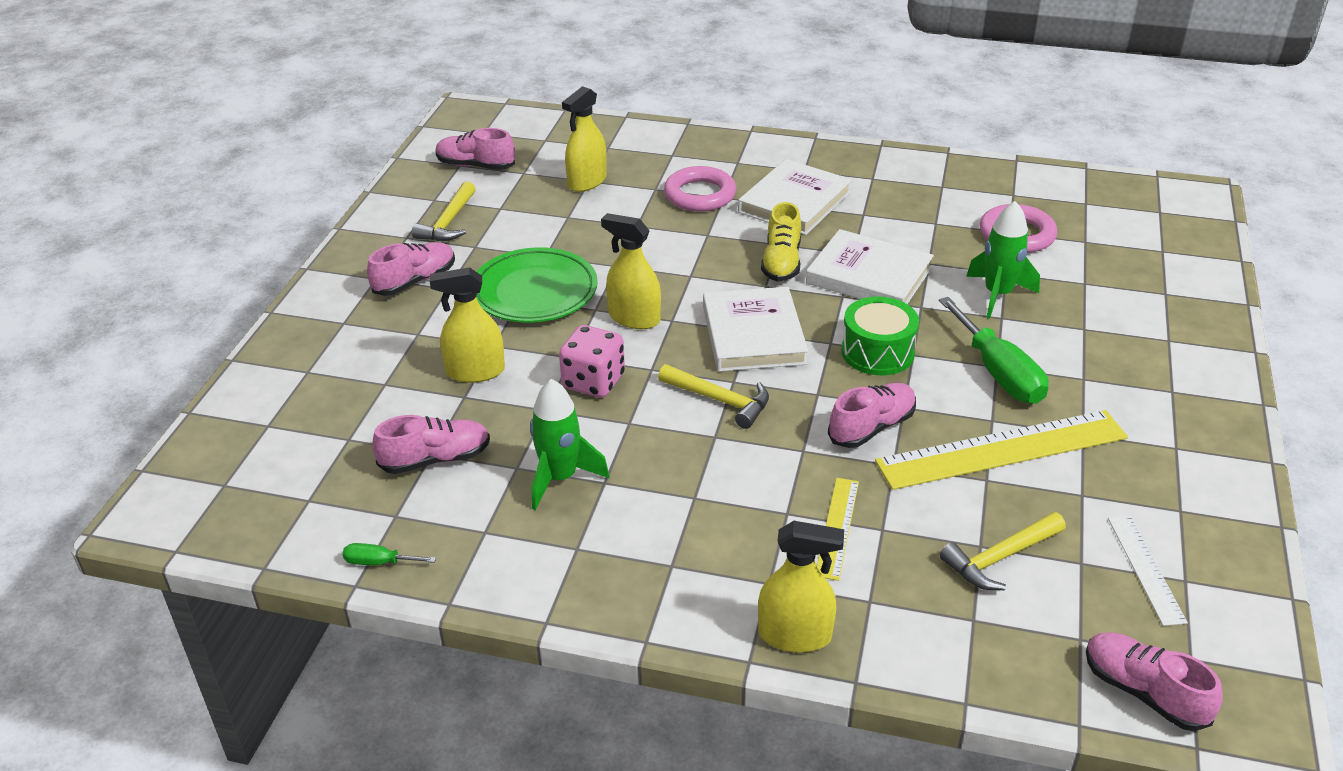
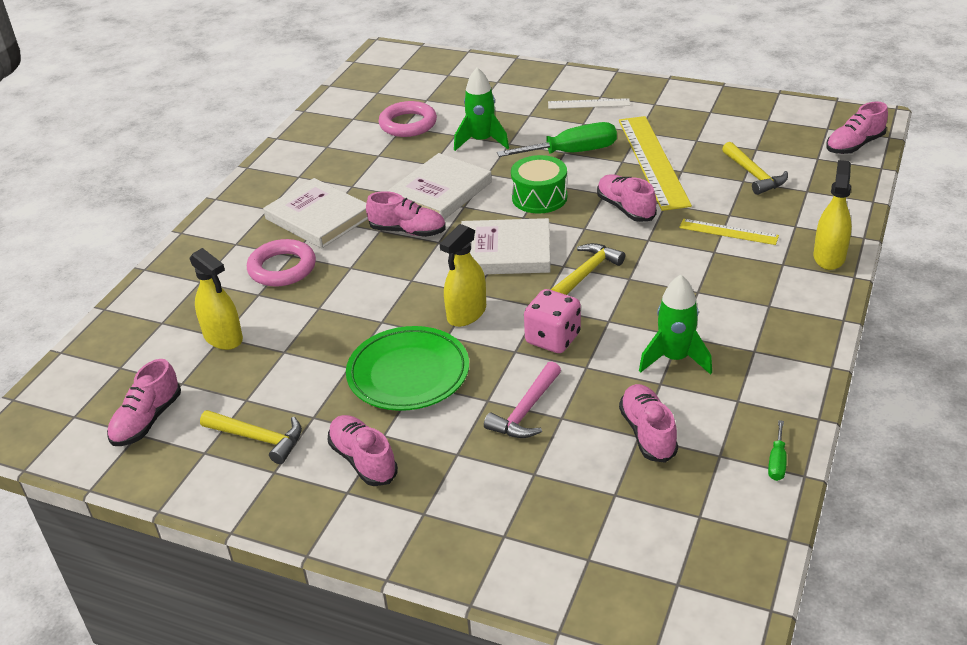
camera: 80 degrees left, 0 degrees up
(475, 371) = (526, 411): yellow spray bottle -> pink hammer
(781, 262) = (408, 231): yellow shoe -> pink shoe
(1145, 568) = (760, 130): white ruler -> white ruler (588, 104)

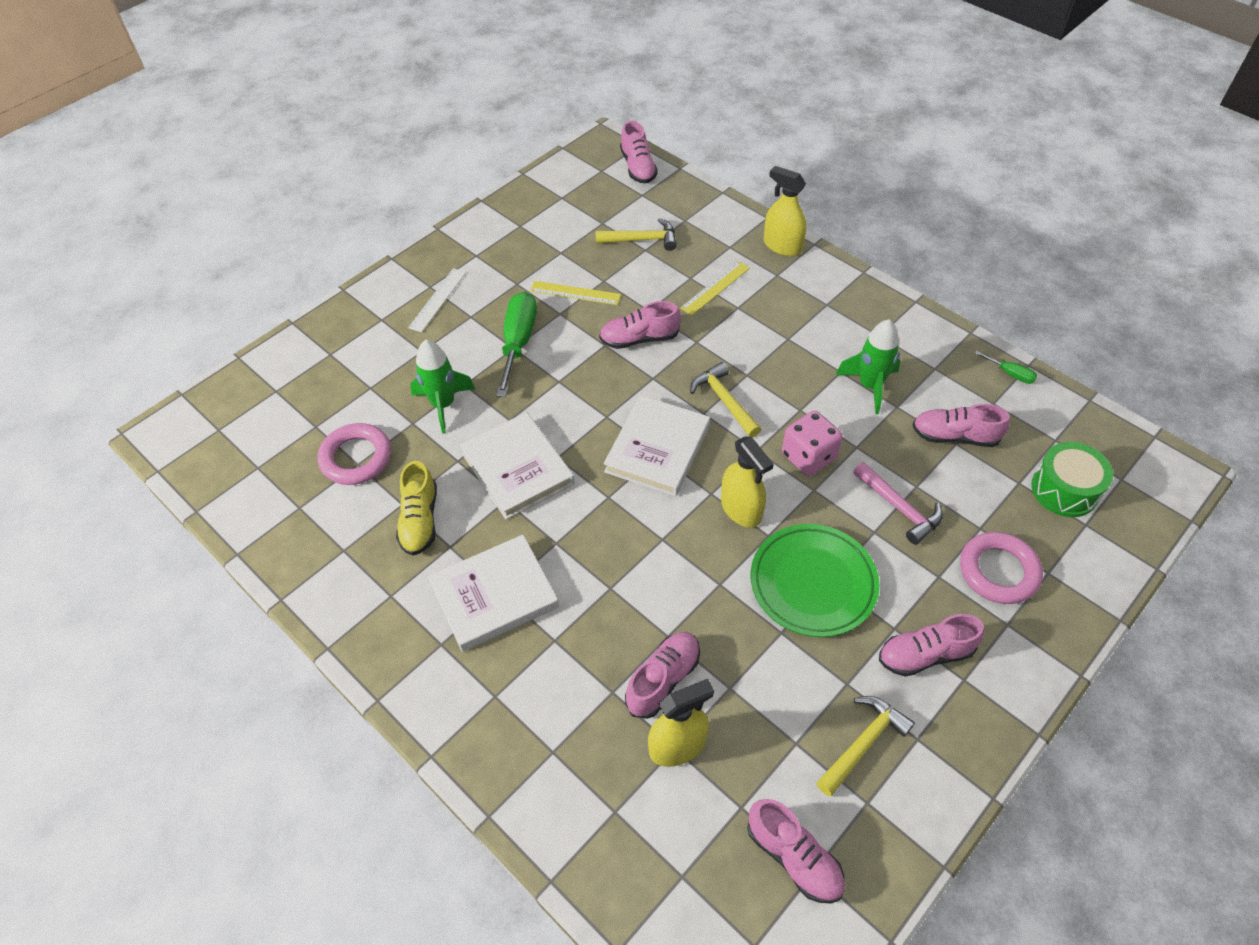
camera: 70 degrees left, 15 degrees up
(282, 268) = (575, 655): pink ring -> pink ring (998, 571)
(367, 166) = (420, 520): none -> yellow shoe
(408, 231) = (573, 518): pink shoe -> pink shoe (663, 679)
(539, 197) = (581, 393): green drum -> green drum (1064, 490)
(653, 161) = (575, 293): yellow ruler -> yellow ruler, size x0.51

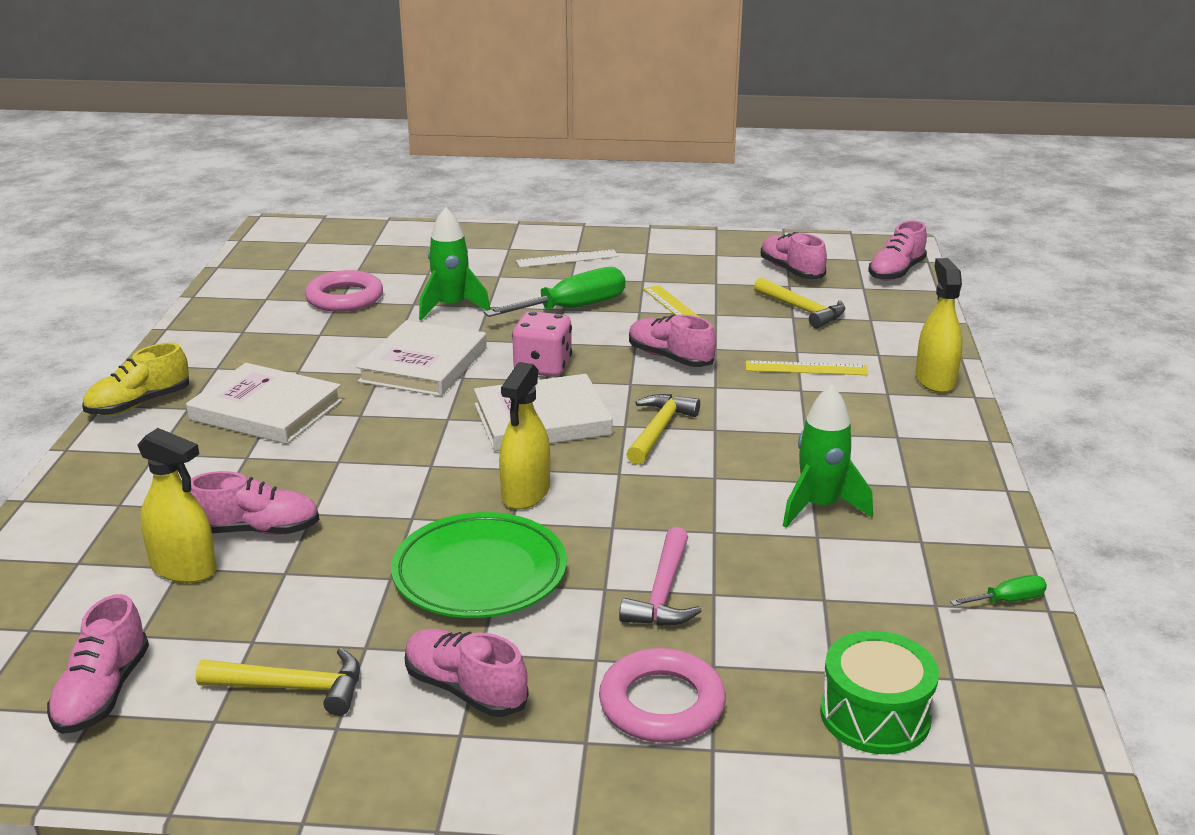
camera: 50 degrees right, 25 degrees down
(420, 520) = (310, 347): yellow shoe -> yellow shoe (139, 404)
(808, 456) = (654, 506): pink dice -> pink dice (543, 367)
(954, 436) = (833, 593): pink shoe -> pink shoe (791, 271)
(1010, 374) = (1008, 600): green screwdriver -> green screwdriver turned 105 degrees counterclockwise

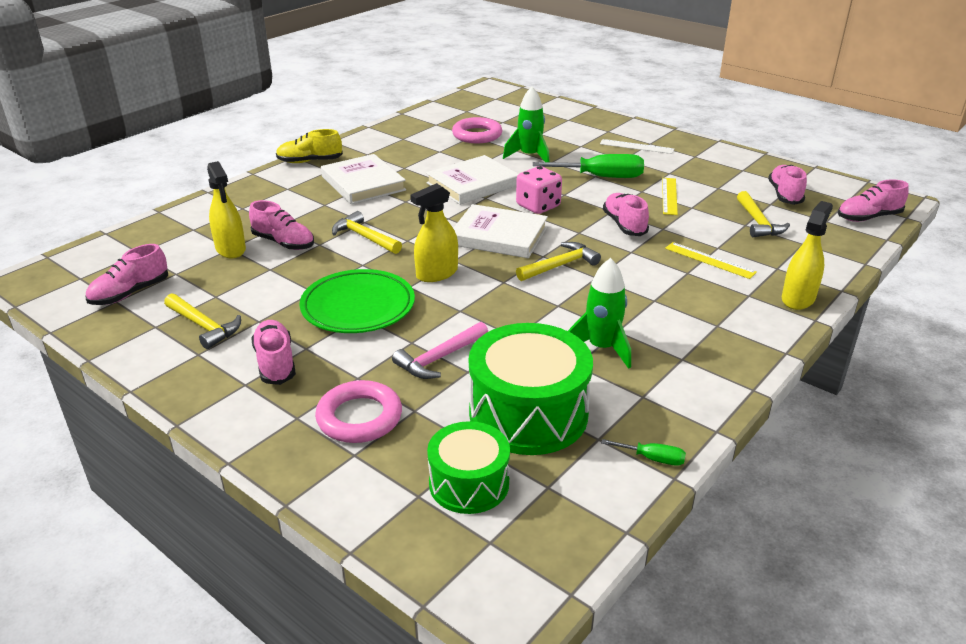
camera: 35 degrees right, 5 degrees up
(366, 481) = (364, 237): none -> yellow hammer
(837, 611) = (528, 413): none -> green drum

